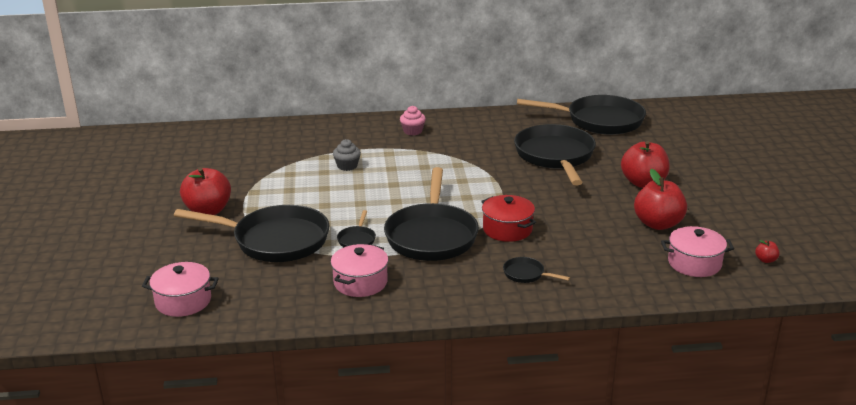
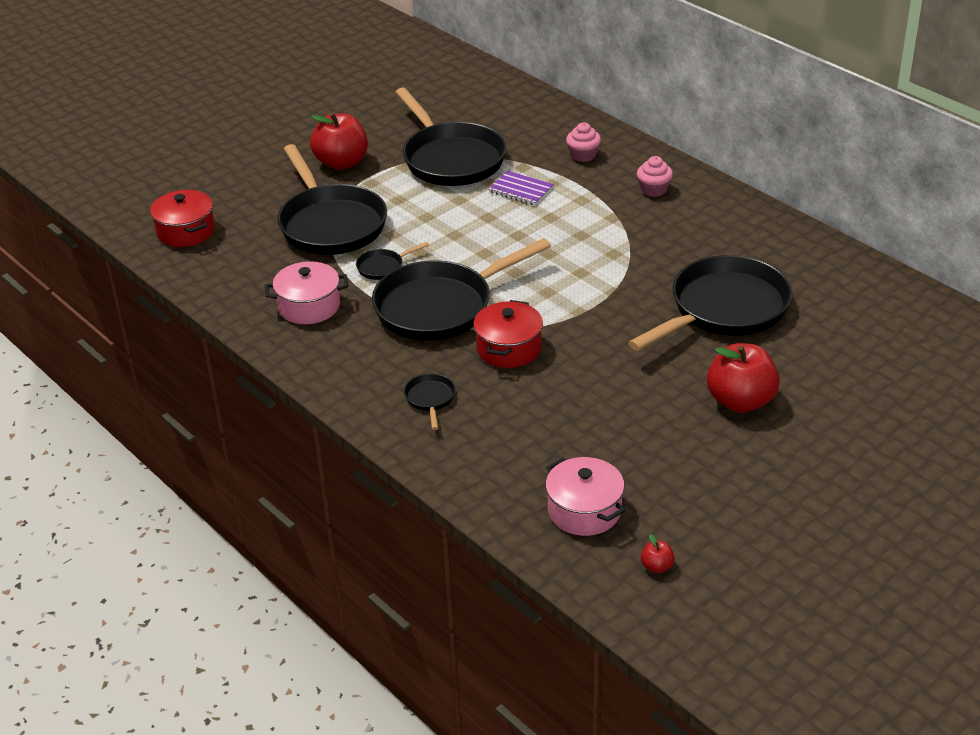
camera: 55 degrees right, 10 degrees up
(183, 301) = (186, 231): pink pot -> red pot
(343, 136) = (583, 155): none -> pink cupcake
(347, 166) = (521, 190): grey cupcake -> purple notebook
(599, 121) = (871, 303): black pan -> black pan (451, 159)
(658, 224) = (648, 450): red apple -> none

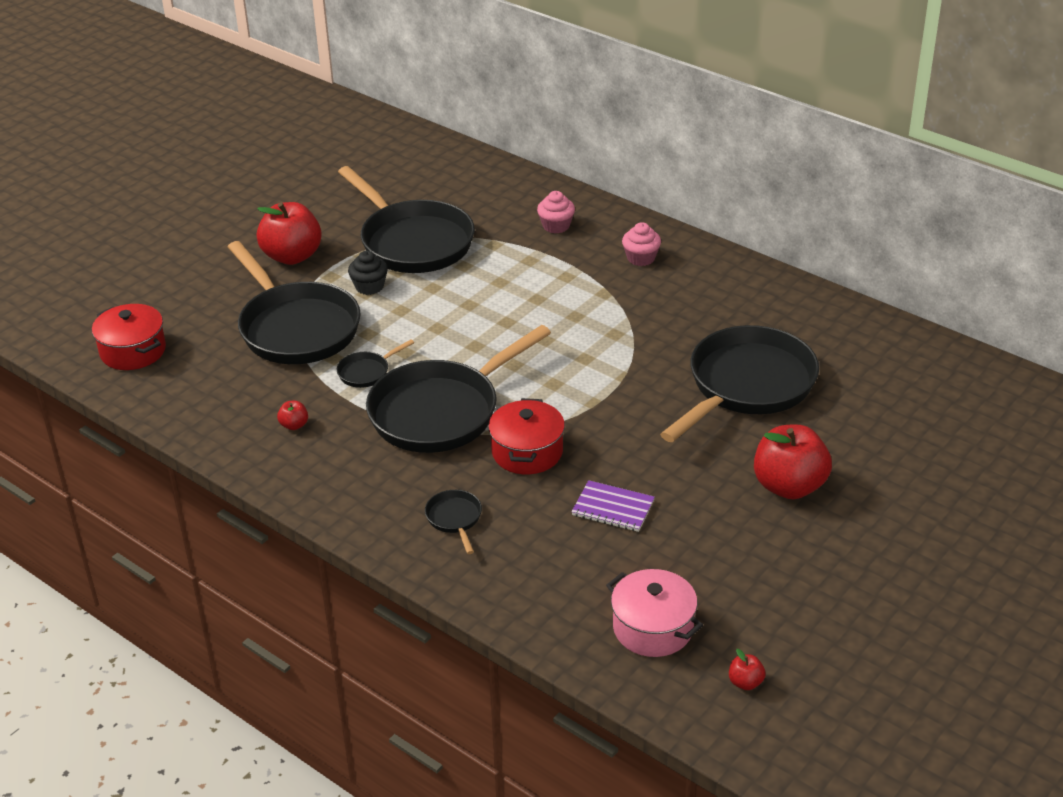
camera: 10 degrees left, 0 degrees up
(309, 306) = (294, 425): pink pot -> red apple
(403, 194) = (369, 286): none -> black cupcake
(521, 190) = (498, 270): purple notebook -> purple notebook (613, 508)

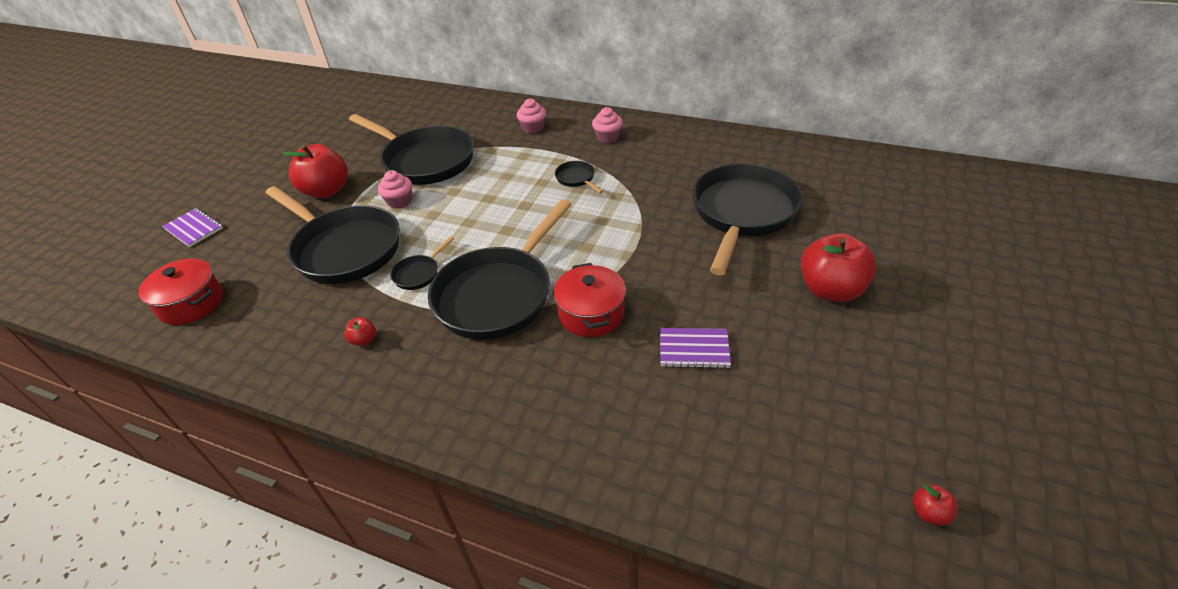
camera: 15 degrees left, 5 degrees up
(143, 270) = (194, 229): none -> purple notebook
(369, 286) = (399, 201): black cupcake -> pink cupcake
(455, 519) = (552, 399): black pan -> black pan (576, 178)
(653, 628) = (801, 472): pink pot -> none

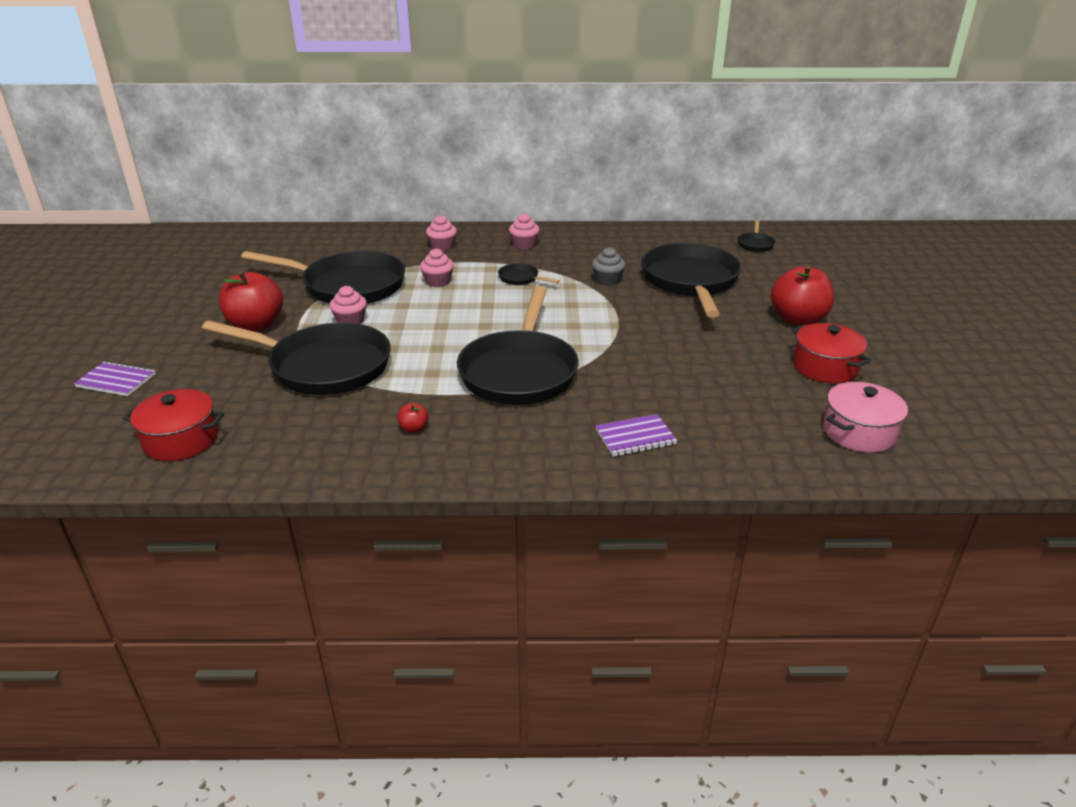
camera: 25 degrees left, 10 degrees down
(419, 273) = (425, 371): black pan -> black pan (755, 244)
(501, 169) = (438, 282): none -> pink cupcake
(591, 313) = (617, 369): red pot -> red pot (825, 367)
(658, 196) = (607, 280): none -> grey cupcake
(694, 349) = (723, 375): purple notebook -> purple notebook (635, 437)
(796, 475) = (859, 432): none -> pink pot
(929, 513) = (960, 431): red apple -> none

